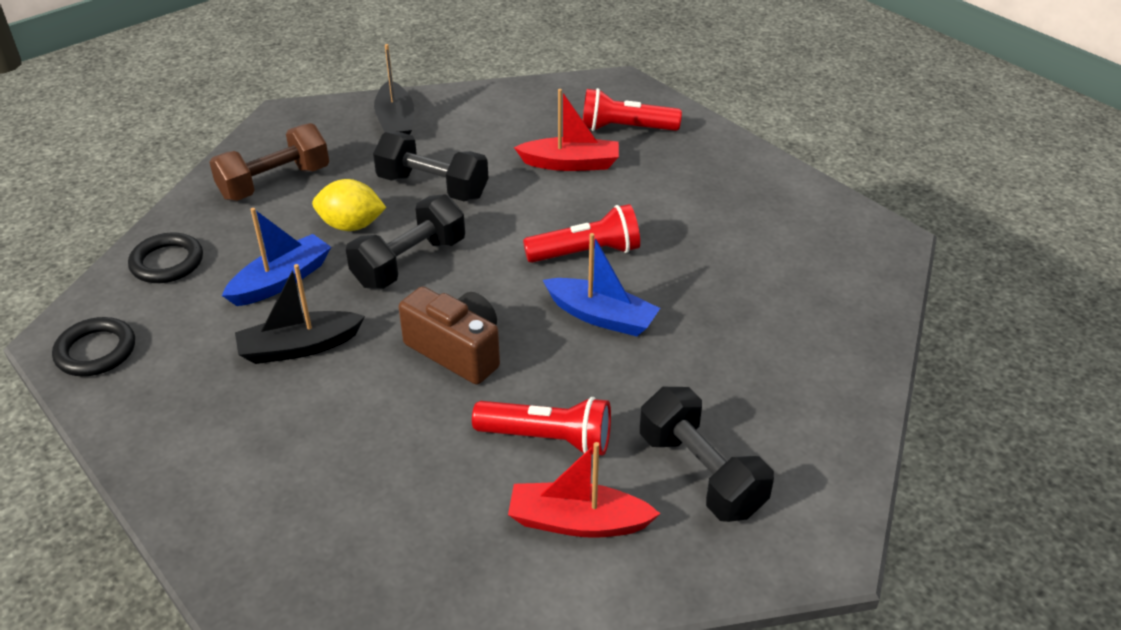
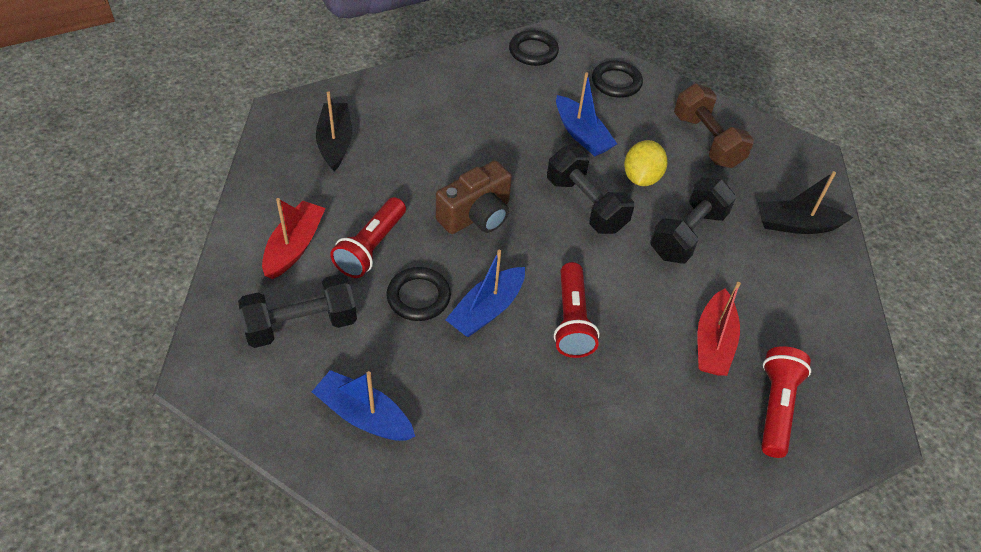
camera: 100 degrees right, 10 degrees up
(299, 347) = (507, 137): black boat -> black boat (335, 142)
(608, 376) = (418, 297): none -> black ring
(788, 384) = (364, 415): none -> blue boat

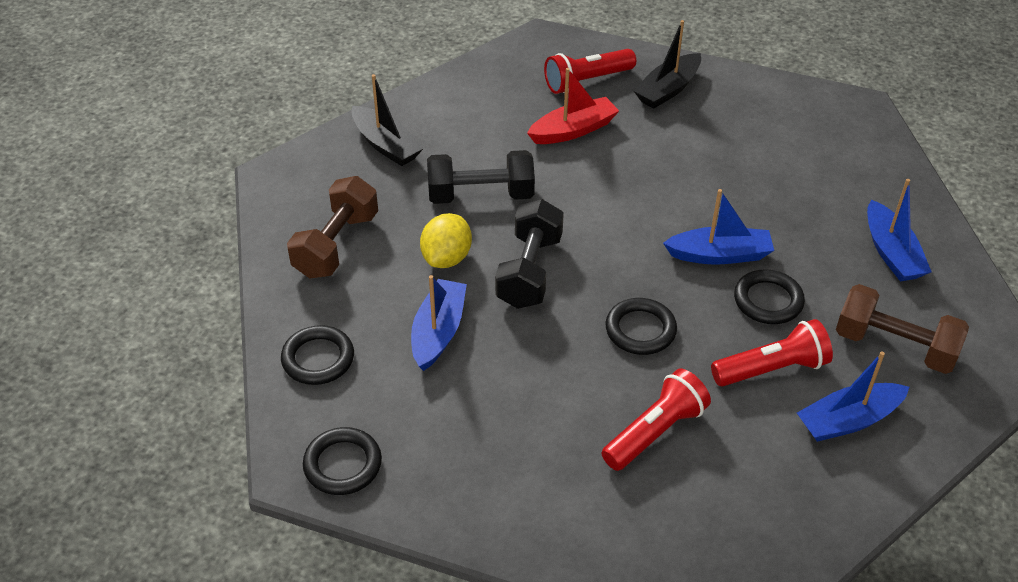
camera: 130 degrees left, 5 degrees down
(294, 246) = (848, 420): red boat -> blue boat
(301, 325) = (894, 346): black dumbbell -> brown dumbbell
(335, 142) = (706, 511): black boat -> black boat (668, 89)
(476, 215) = (640, 330): brown camera -> black ring
(572, 321) = (659, 205): red flashlight -> red flashlight (655, 432)
(641, 178) = (447, 258): yellow lemon -> yellow lemon turned 45 degrees counterclockwise

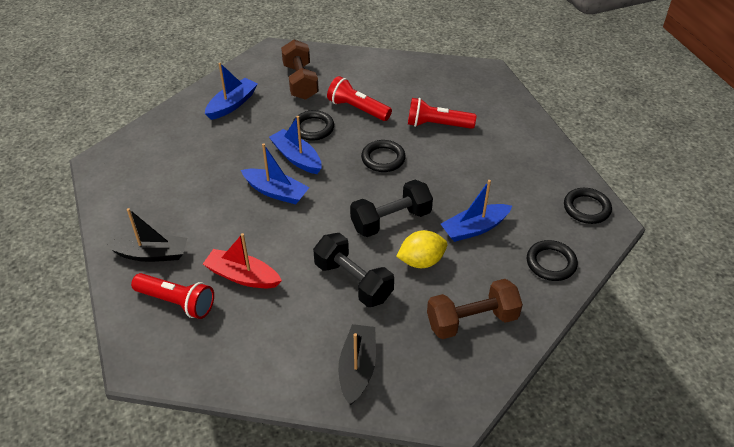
camera: 130 degrees left, 0 degrees up
(848, 420) = (361, 78): blue boat -> blue boat (276, 192)

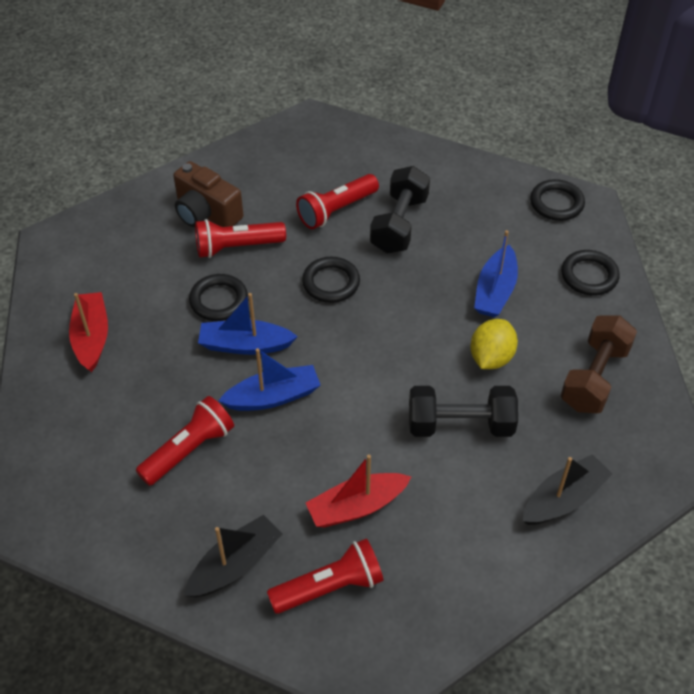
camera: 45 degrees left, 5 degrees up
(204, 186) = (189, 450): none -> red flashlight
(232, 104) = (91, 337): blue boat -> red boat
(300, 82) = (134, 258): brown dumbbell -> none
(357, 368) = (563, 499): black boat -> black boat turned 90 degrees clockwise
(364, 83) = (206, 213): none -> brown camera
(391, 220) = (417, 340): black dumbbell -> black dumbbell (399, 224)

